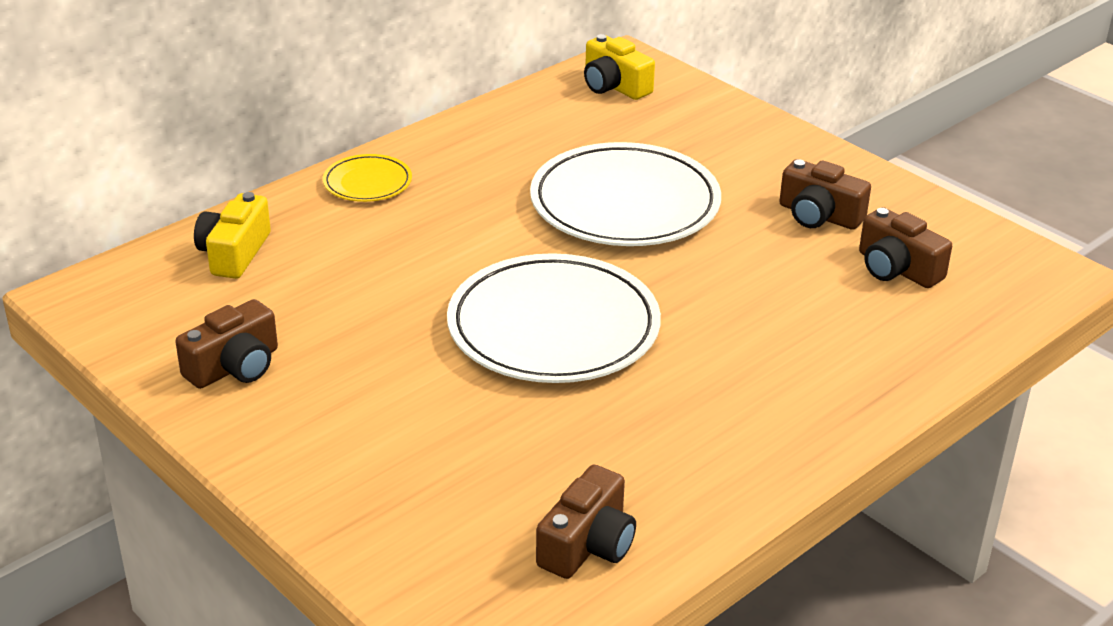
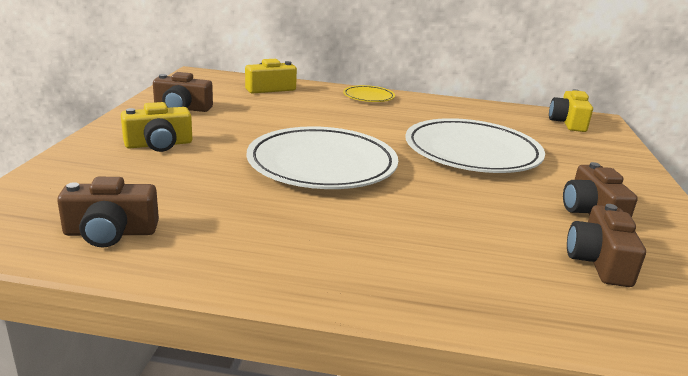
camera: 50 degrees right, 10 degrees down
(360, 433) = (159, 144): none -> yellow camera

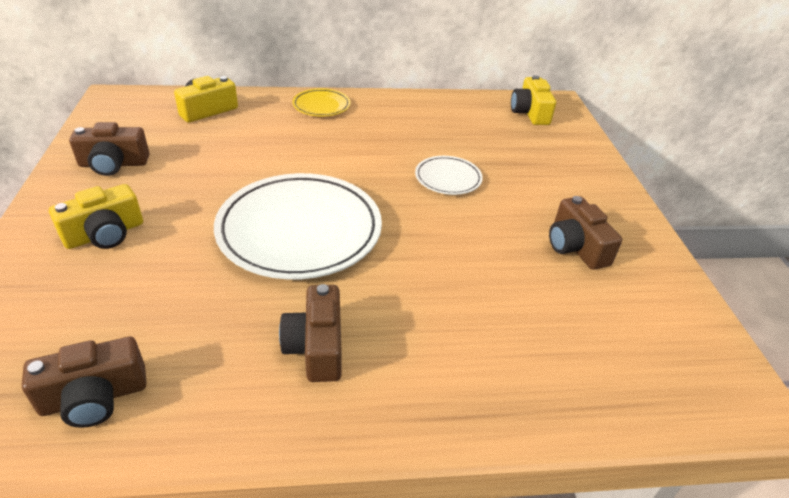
camera: 15 degrees left, 15 degrees up
(472, 152) = (448, 178): white plate -> white plate, size x0.47
(599, 262) = (595, 317): brown camera -> brown camera (316, 347)

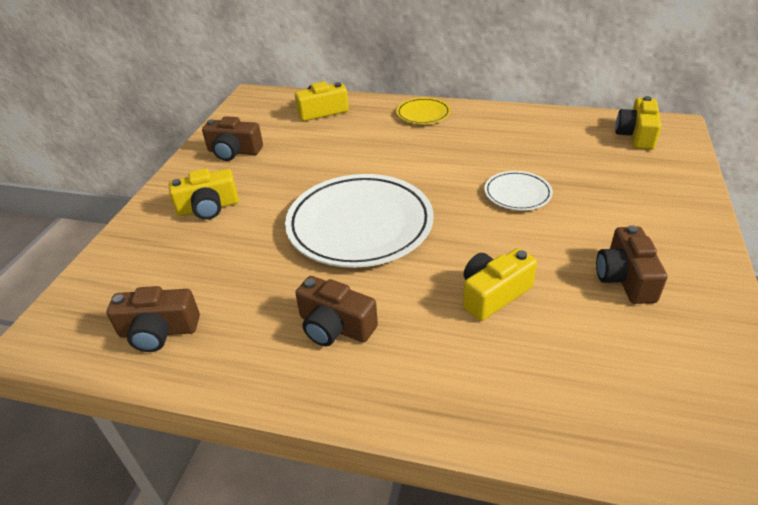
camera: 25 degrees right, 0 degrees up
(316, 347) = (335, 326): brown camera -> brown camera turned 75 degrees counterclockwise
(466, 282) = (493, 294): none -> yellow camera

